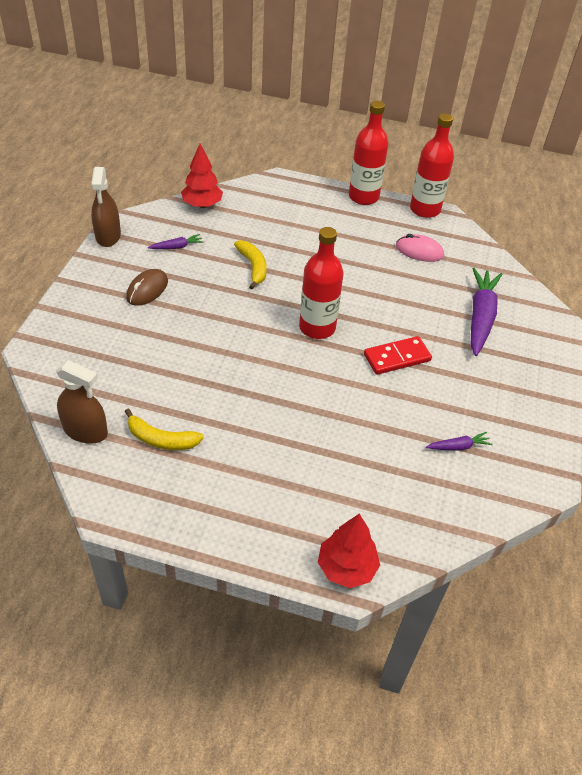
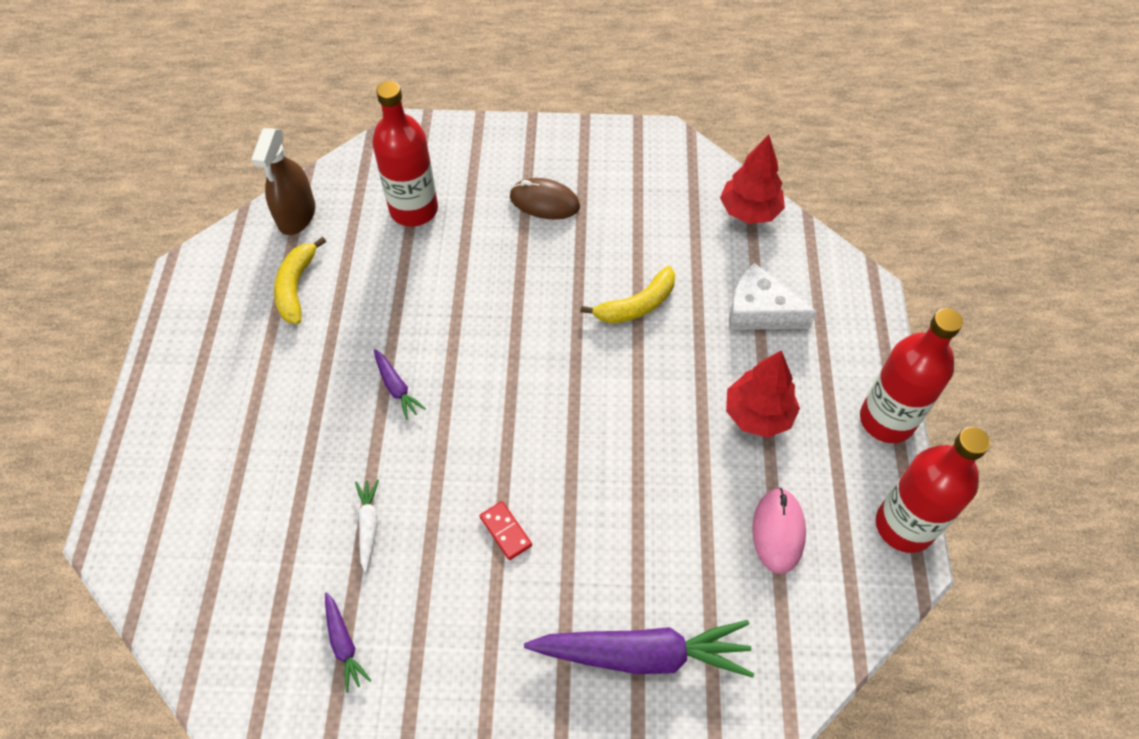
camera: 80 degrees right, 10 degrees up
(108, 236) = (632, 133): brown spray bottle -> none
(177, 247) = (642, 208): purple carrot -> purple carrot (396, 388)
(278, 220) = (760, 311): none -> white cheese
(317, 327) = (536, 412): red bottle -> red bottle (414, 210)
(346, 568) = (128, 524): red tree -> red tree (758, 414)
(379, 423) = (368, 525): none -> white carrot
(397, 357) = (506, 531): red domino -> red domino, size x0.58

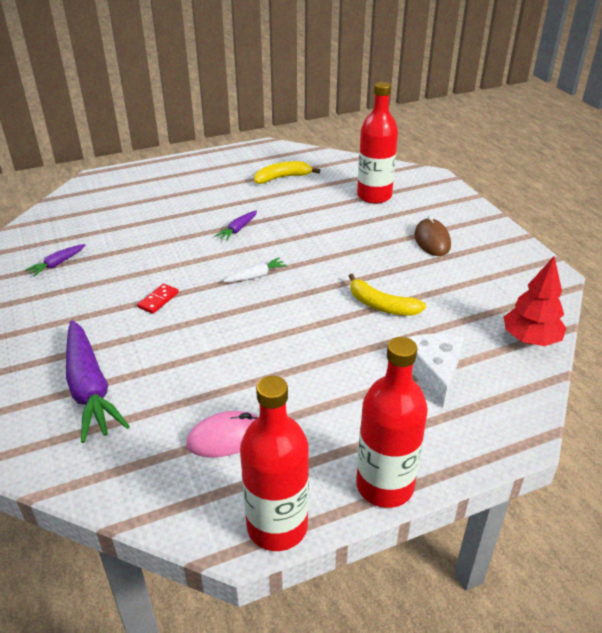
camera: 65 degrees right, 20 degrees down
(296, 215) = (332, 162): brown spray bottle -> none
(368, 525) = (137, 249): white carrot -> white carrot (256, 276)
(758, 414) = (330, 397): red tree -> none

